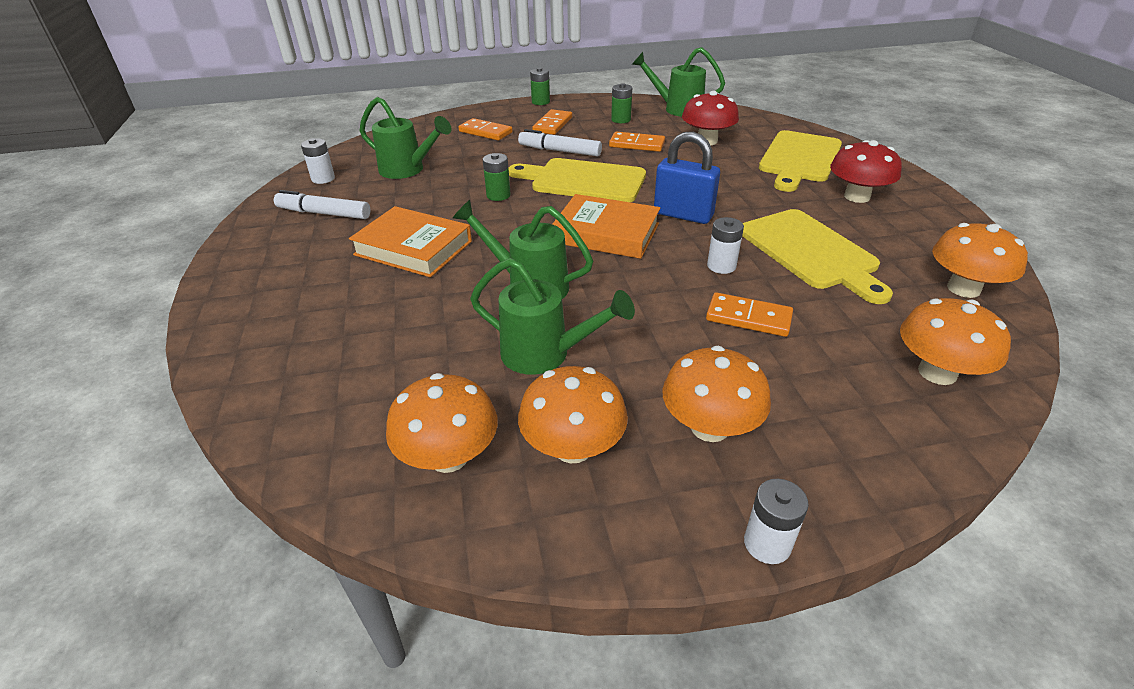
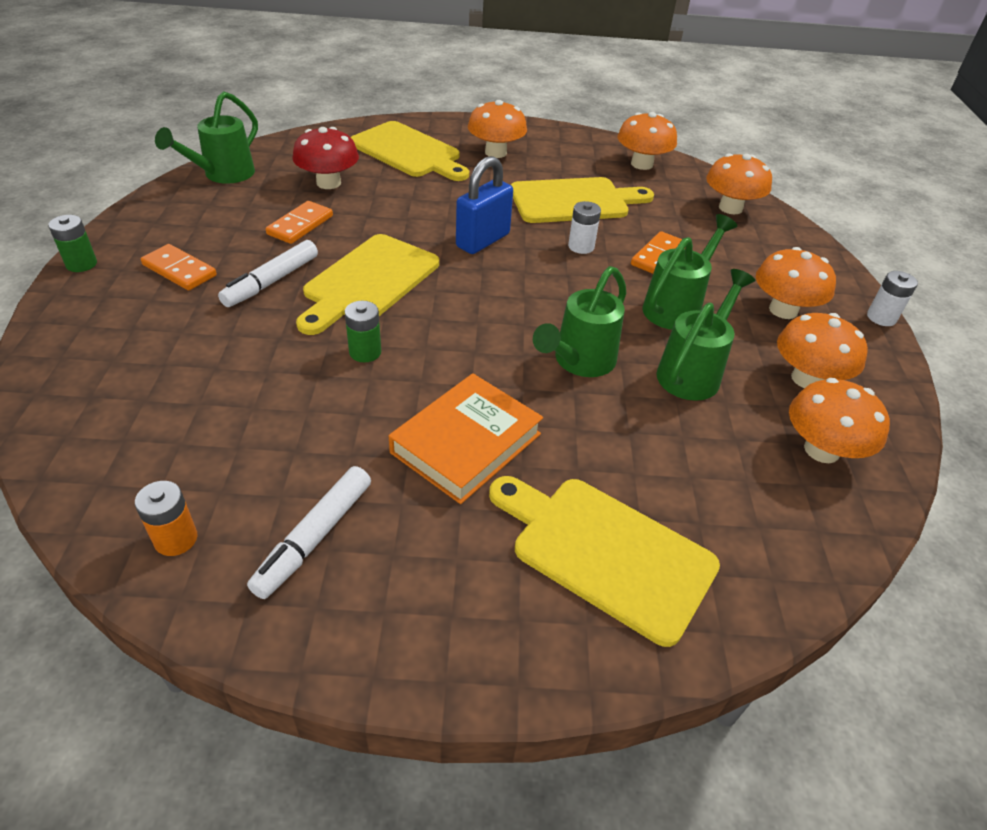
camera: 80 degrees left, 5 degrees up
(309, 321) = (605, 552): none -> yellow cutting board
(323, 179) = (176, 539): white battery -> orange battery
(407, 170) = (222, 430): green watering can -> green watering can (676, 307)
(485, 132) = (146, 333): orange domino -> none
(606, 233) = (497, 293): orange book -> none
(621, 120) = (216, 218): green battery -> none
(857, 197) = (495, 152): red mushroom -> orange mushroom

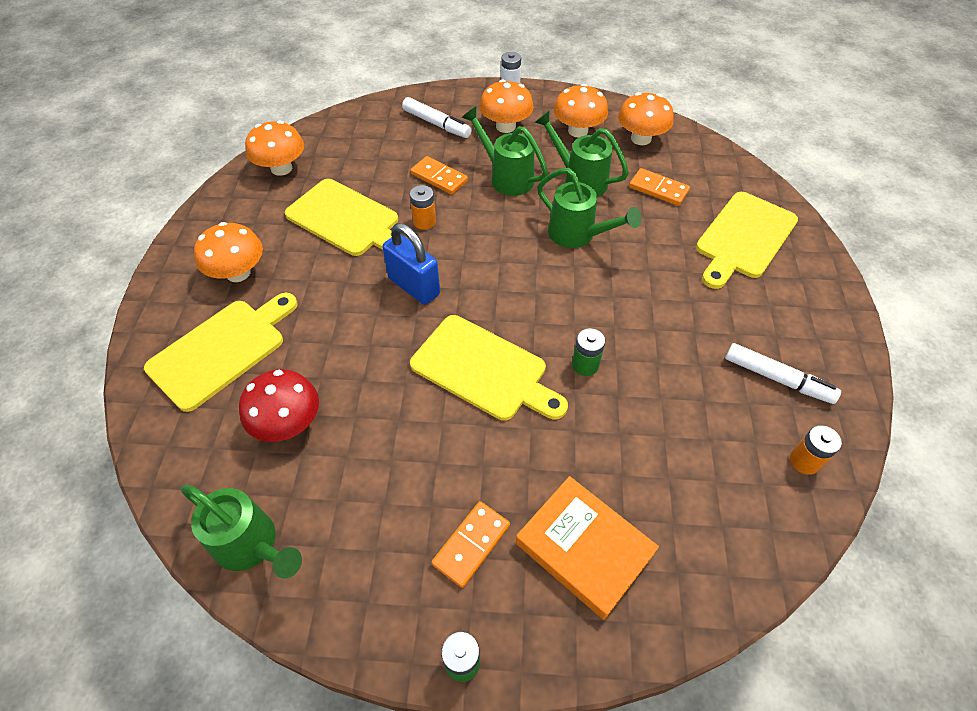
camera: 85 degrees left, 10 degrees up
(271, 281) = (488, 451): white marker -> white marker (436, 124)
(300, 225) = (381, 439): orange domino -> orange domino (658, 189)
(466, 443) = (673, 299): orange book -> orange book (584, 548)
(574, 201) = (346, 220): yellow cutting board -> yellow cutting board turned 135 degrees clockwise
(581, 246) = (424, 221): white battery -> orange battery
(730, 208) = (365, 127): orange mushroom -> none

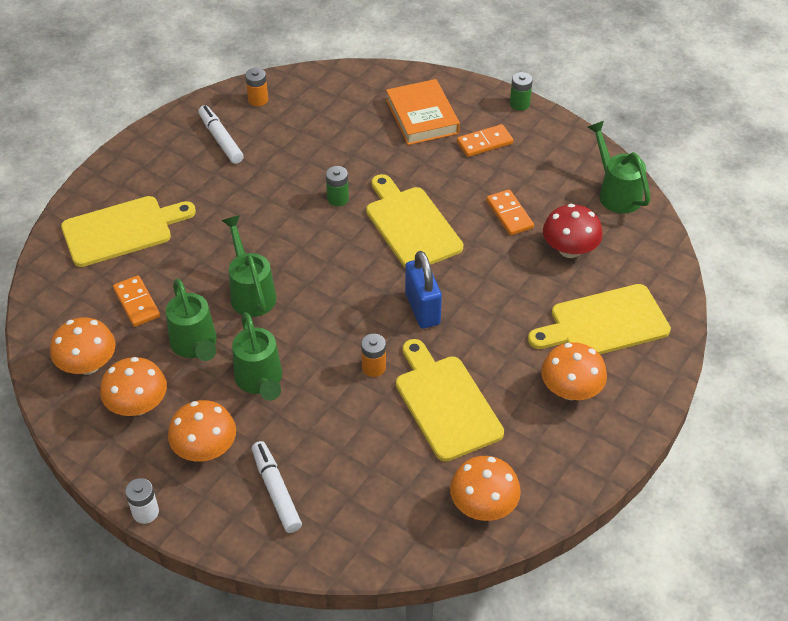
camera: 150 degrees left, 5 degrees down
(439, 177) = (325, 412): orange domino -> orange domino (509, 214)

